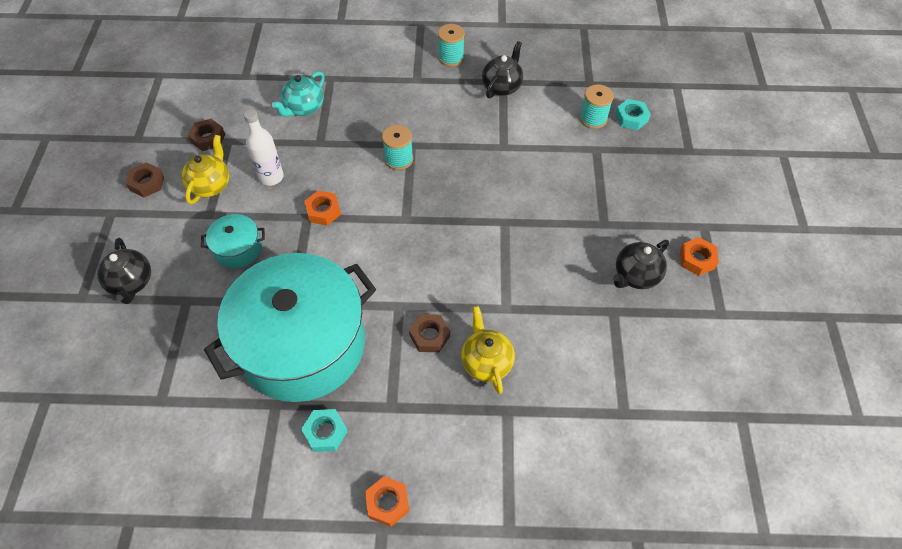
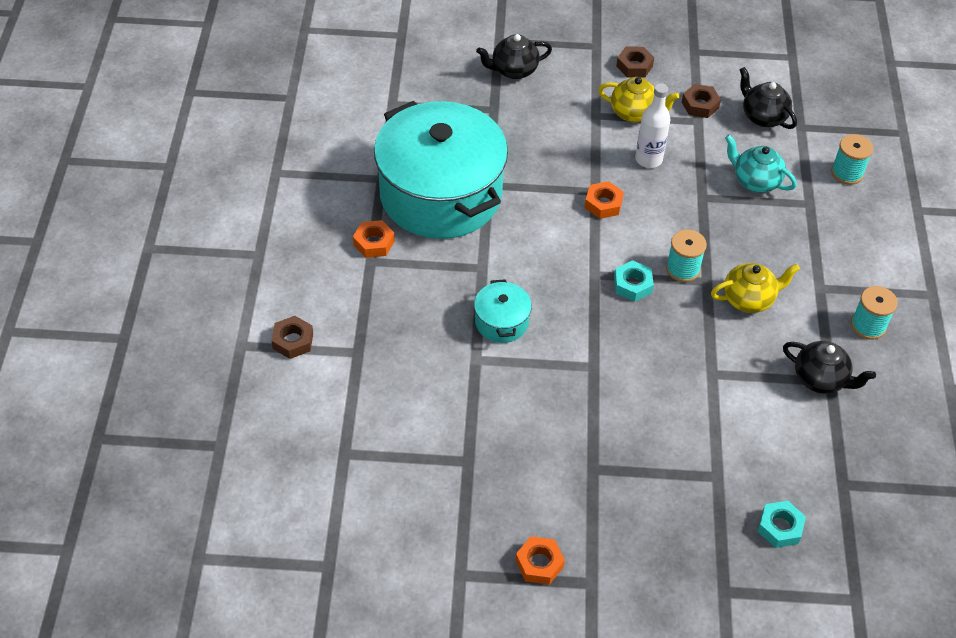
camera: 90 degrees right, 5 degrees down
(238, 249) = (552, 140): turquoise pot -> turquoise pot (501, 322)
(325, 432) = (350, 214): turquoise nut -> turquoise nut (632, 285)
(387, 503) = (279, 258): orange nut -> orange nut (374, 243)
(429, 336) = (445, 292): brown nut -> brown nut (293, 341)
(486, 362) = (412, 338): yellow teapot -> yellow teapot (749, 299)
(593, 119) = (773, 480): turquoise spool -> turquoise spool (847, 173)
(635, 276) = (516, 491): black teapot -> black teapot (763, 117)

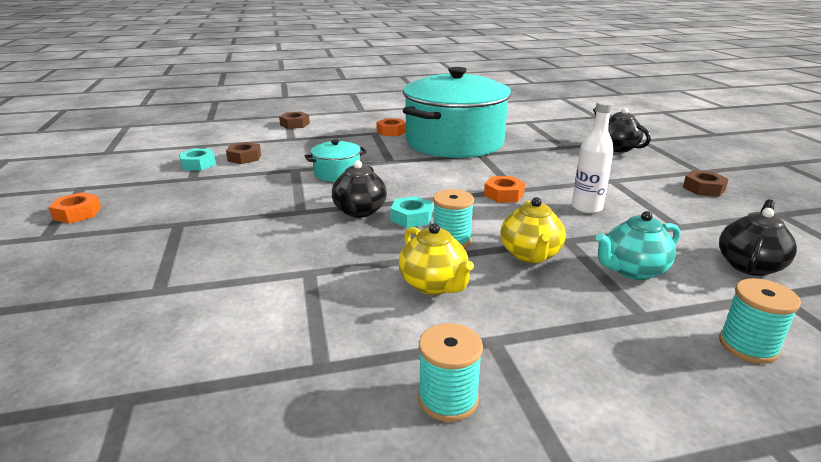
camera: 75 degrees right, 25 degrees down
(634, 113) = (640, 195): yellow teapot -> yellow teapot (530, 255)
(700, 105) = (704, 225): brown nut -> brown nut (244, 158)
(755, 181) = (632, 270): turquoise teapot -> turquoise teapot turned 135 degrees counterclockwise
(780, 527) = (66, 344): turquoise nut -> turquoise nut (198, 164)
(820, 379) = (321, 357): black teapot -> black teapot (359, 211)

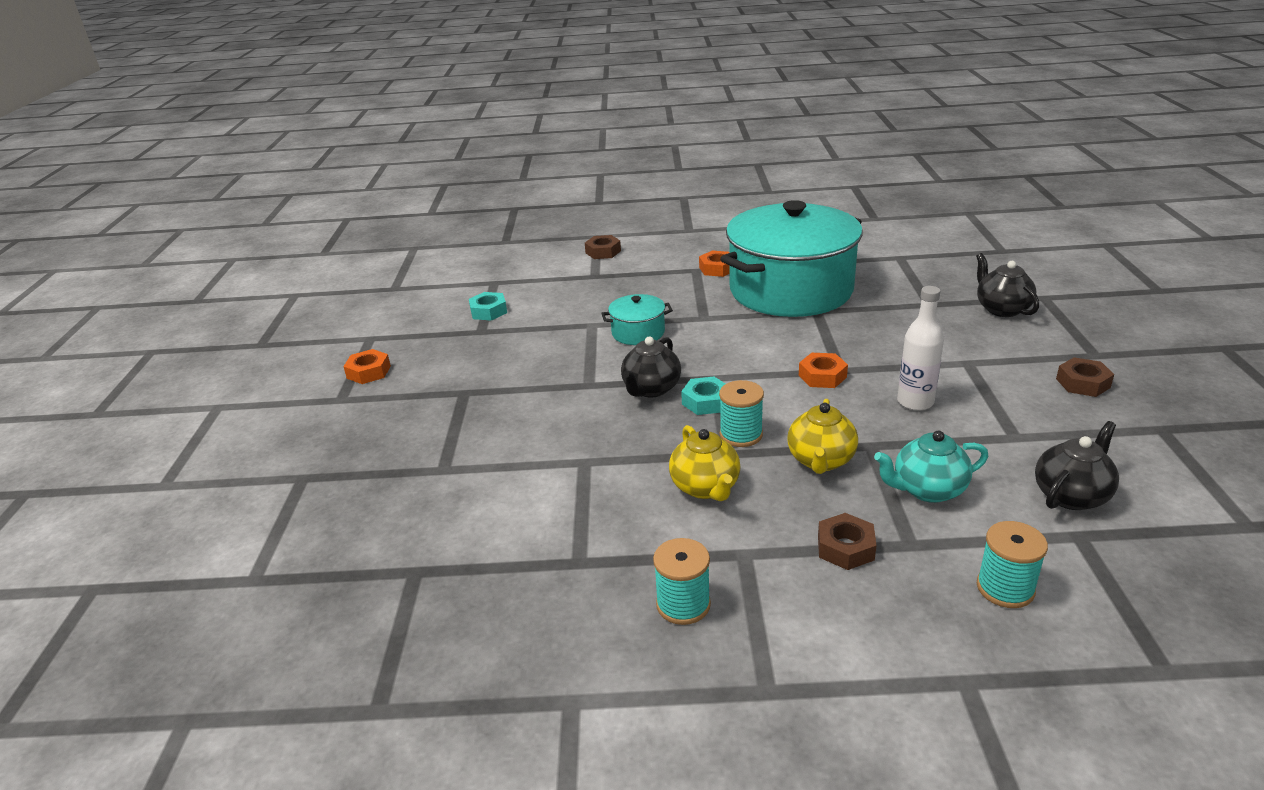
camera: 15 degrees right, 5 degrees up
(244, 158) = (539, 304): brown nut -> brown nut (845, 548)

